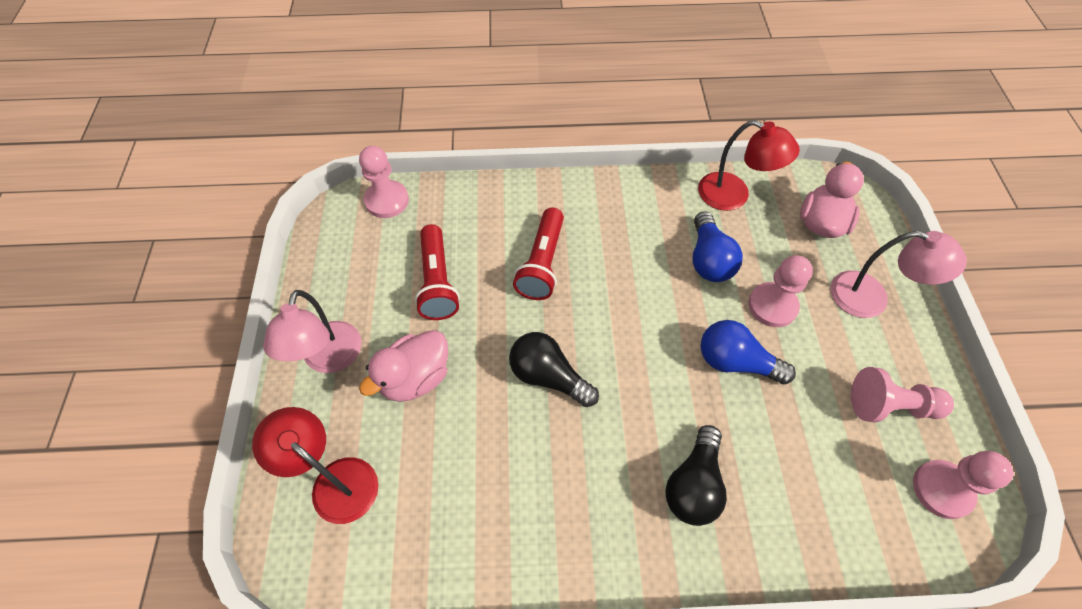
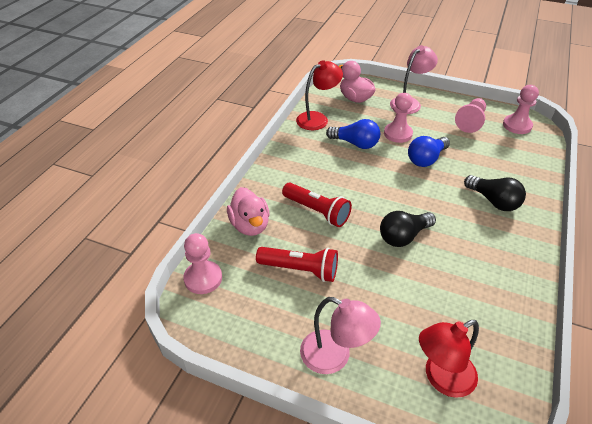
camera: 65 degrees left, 15 degrees down
(415, 378) = (375, 306): pink duck -> pink duck (250, 225)

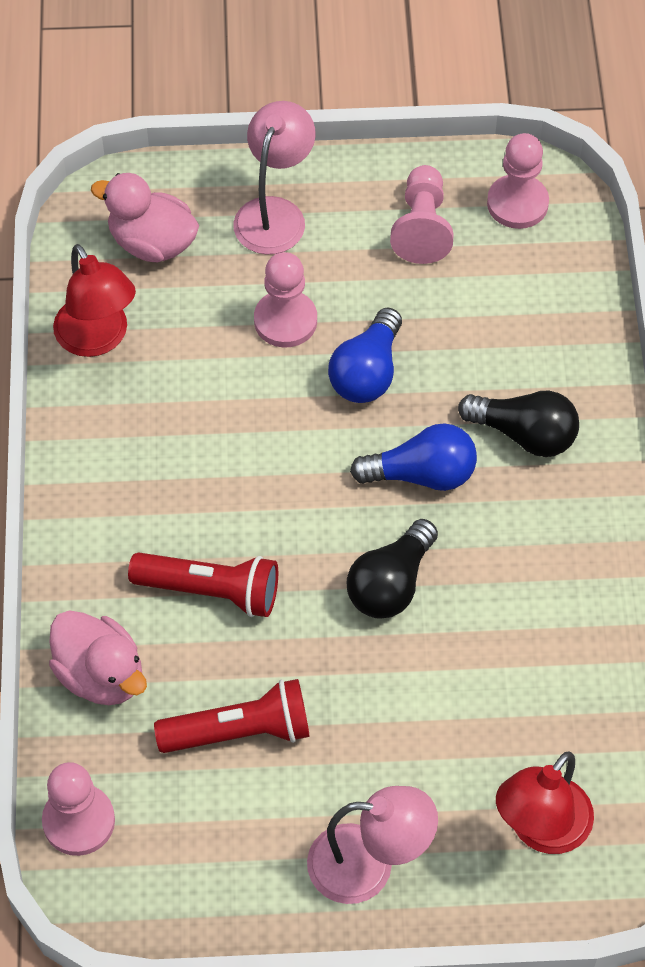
camera: 25 degrees left, 15 degrees up
(317, 118) = (98, 339): red lamp -> red lamp turned 120 degrees clockwise
(355, 143) = (209, 383): blue light bulb -> blue light bulb (421, 474)

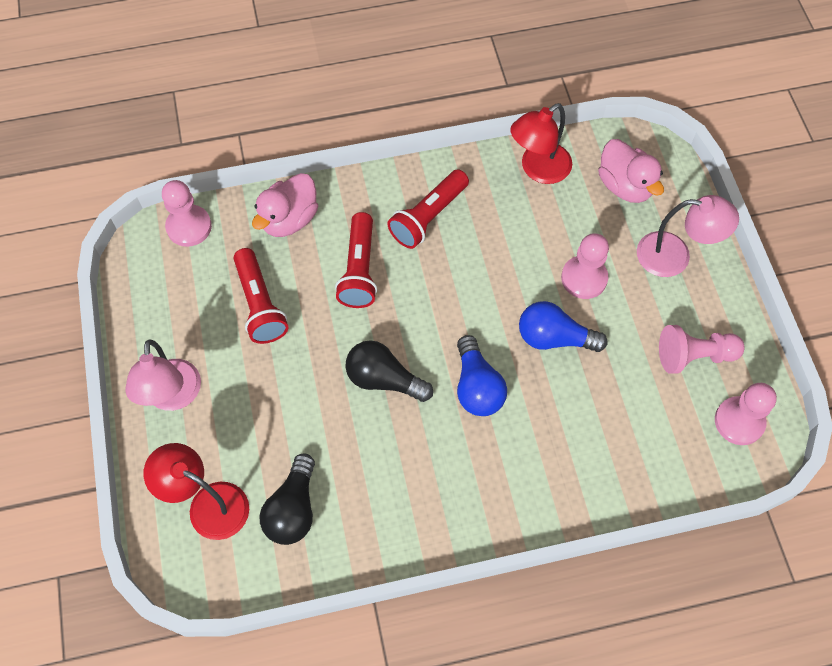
camera: 80 degrees right, 5 degrees up
(143, 489) = (428, 217): none -> red flashlight
(152, 243) = (625, 186): pink duck -> pink duck turned 135 degrees clockwise
(524, 434) = (527, 453): black light bulb -> black light bulb (293, 509)

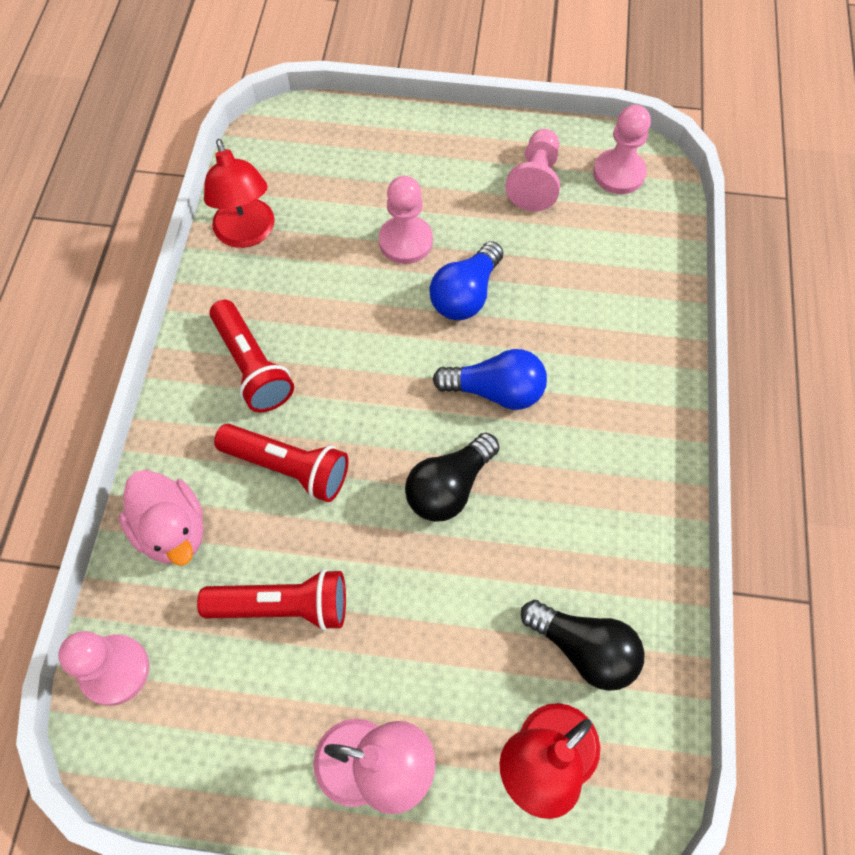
camera: 70 degrees left, 0 degrees up
(625, 186) = (311, 163): pink duck -> none
(675, 256) = (416, 154): pink lamp -> none

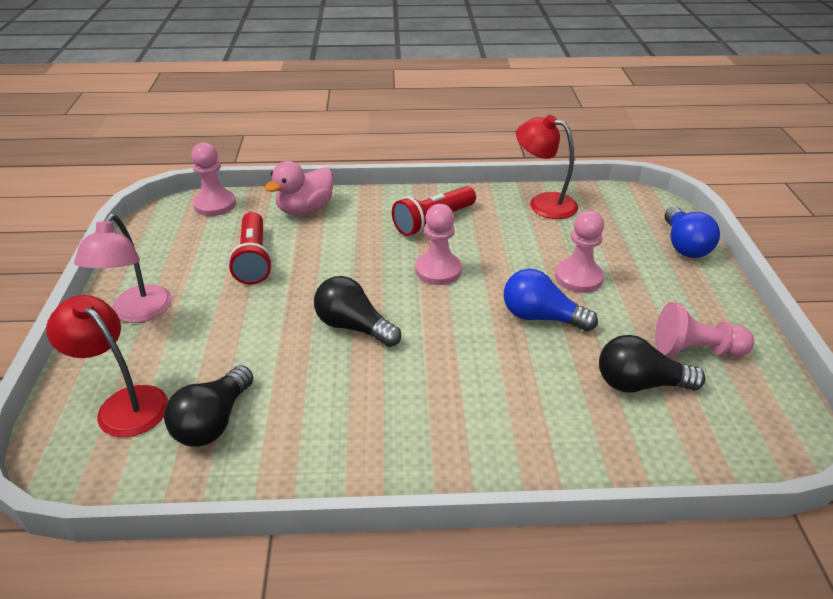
camera: 80 degrees right, 25 degrees down
(247, 234) = (543, 203): red lamp -> red lamp turned 60 degrees clockwise
(288, 468) = (356, 247): red flashlight -> none
(496, 391) = (450, 345): blue light bulb -> blue light bulb (684, 245)
(573, 241) = (639, 384): none -> black light bulb
(618, 173) = (751, 414): pink pawn -> pink pawn (438, 270)

